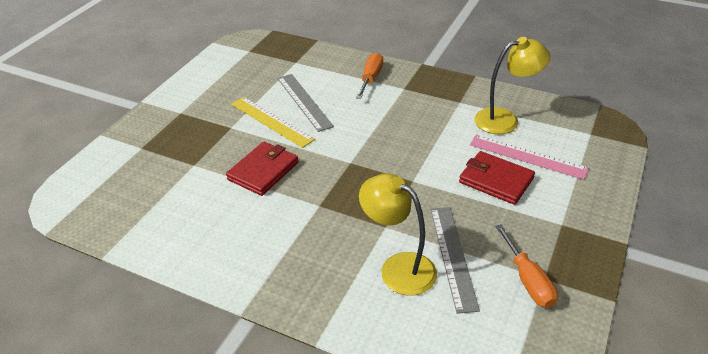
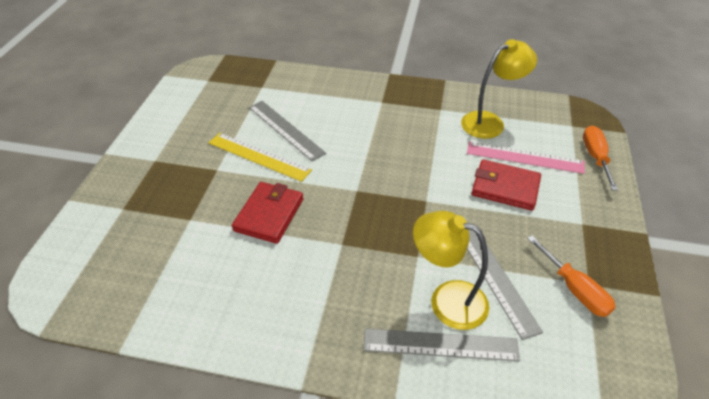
camera: 15 degrees left, 5 degrees up
(371, 78) = (345, 95): orange screwdriver -> orange screwdriver (595, 157)
(377, 303) = (440, 345): none -> grey ruler

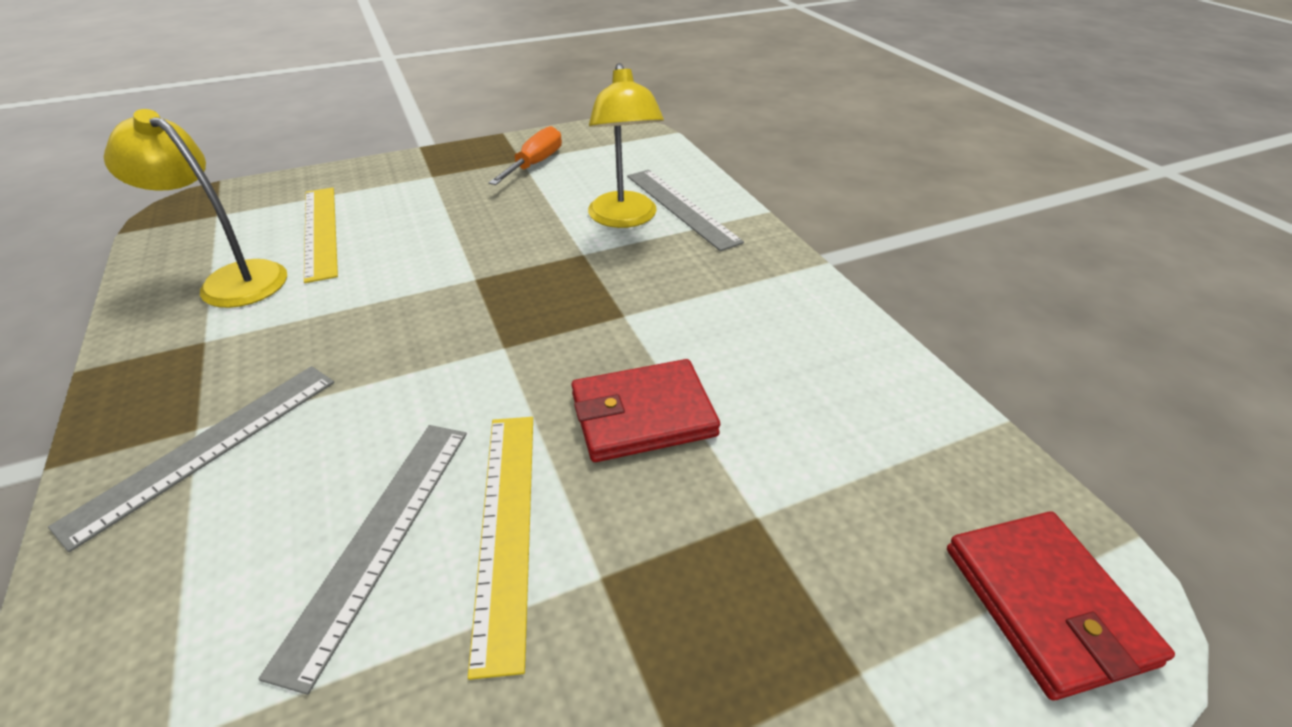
camera: 125 degrees left, 5 degrees down
(495, 277) = (562, 202): grey ruler -> grey ruler (207, 448)
(505, 187) = (400, 230): red wallet -> red wallet (1046, 604)
(525, 157) = (320, 231): pink ruler -> yellow ruler
(595, 157) = (292, 188): orange screwdriver -> none

